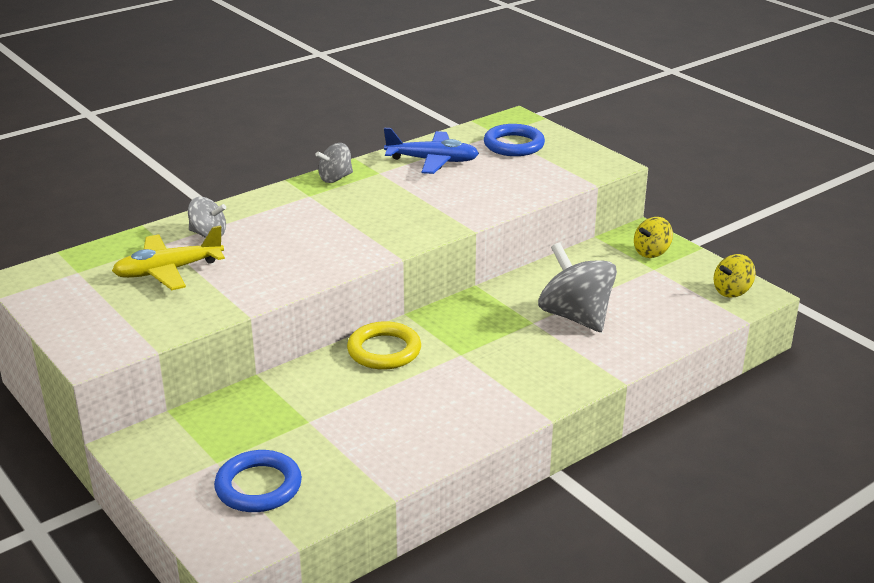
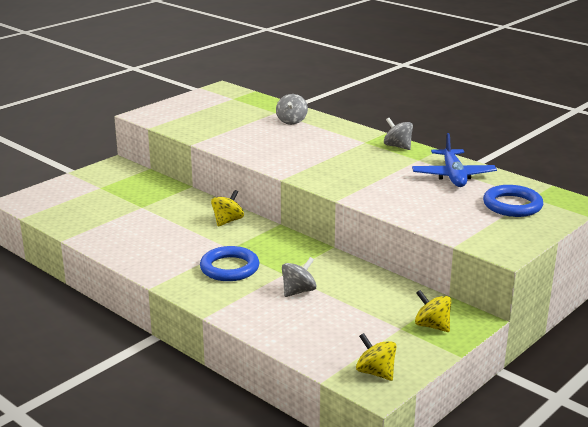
camera: 80 degrees right, 5 degrees down
(168, 271) = (240, 118): yellow plane -> none
(258, 486) = (76, 201): blue ring -> blue ring (229, 268)
(384, 350) = (227, 221): yellow ring -> yellow spinning top
(575, 316) = (298, 291): grey spinning top -> grey spinning top, size x0.55

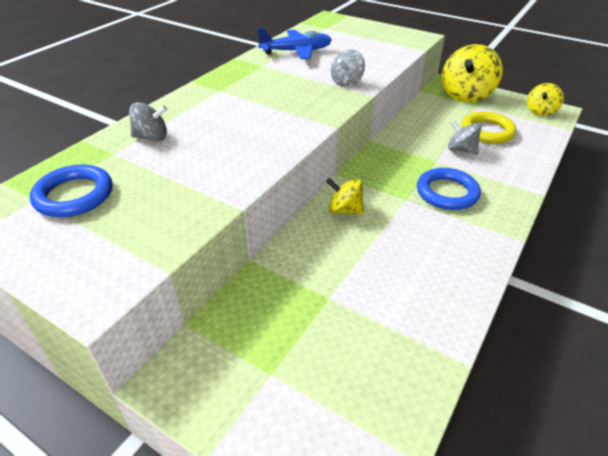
camera: 100 degrees left, 15 degrees up
(333, 317) = (487, 131): none -> yellow ring
(397, 146) = (232, 74): grey spinning top -> grey spinning top (346, 82)
(432, 326) = (466, 95): yellow spinning top -> yellow spinning top, size x1.82
(512, 205) = (344, 33): blue ring -> blue ring (74, 195)

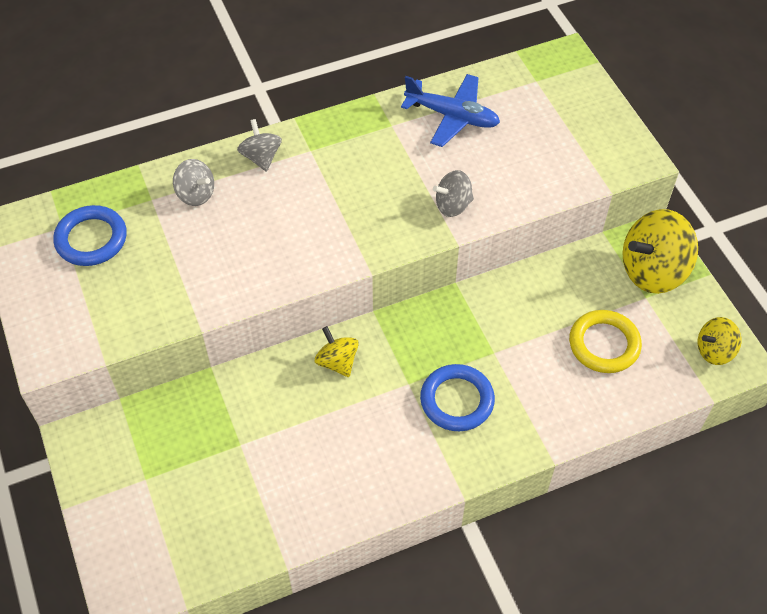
camera: 35 degrees right, 15 degrees up
(461, 150) = (539, 354): grey spinning top -> grey spinning top (261, 157)

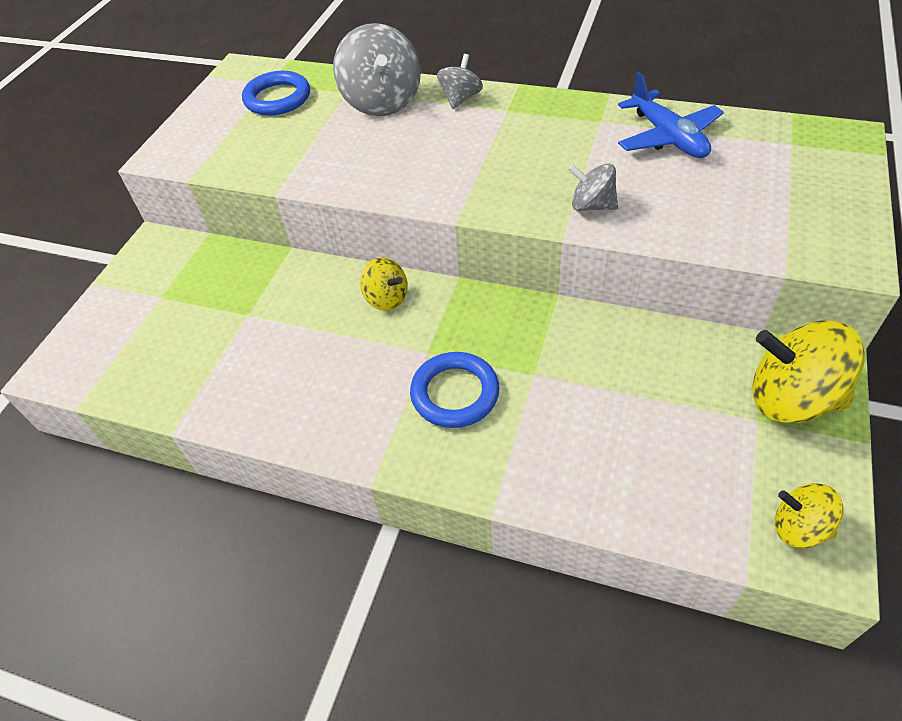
camera: 45 degrees right, 5 degrees down
(196, 194) = (382, 102): grey spinning top -> grey spinning top, size x1.82
(337, 362) = (386, 298): yellow spinning top -> yellow spinning top turned 120 degrees clockwise
(604, 344) = (661, 436): yellow ring -> none

